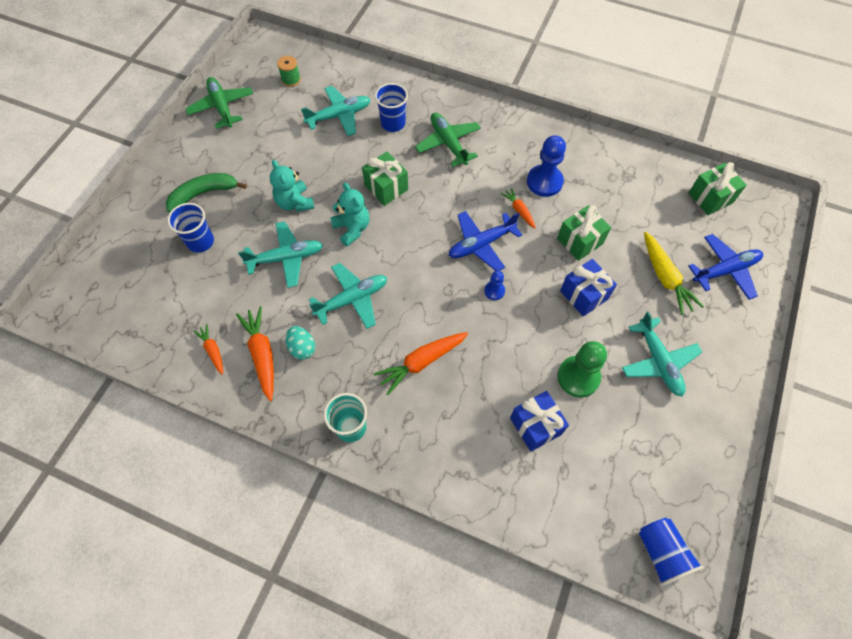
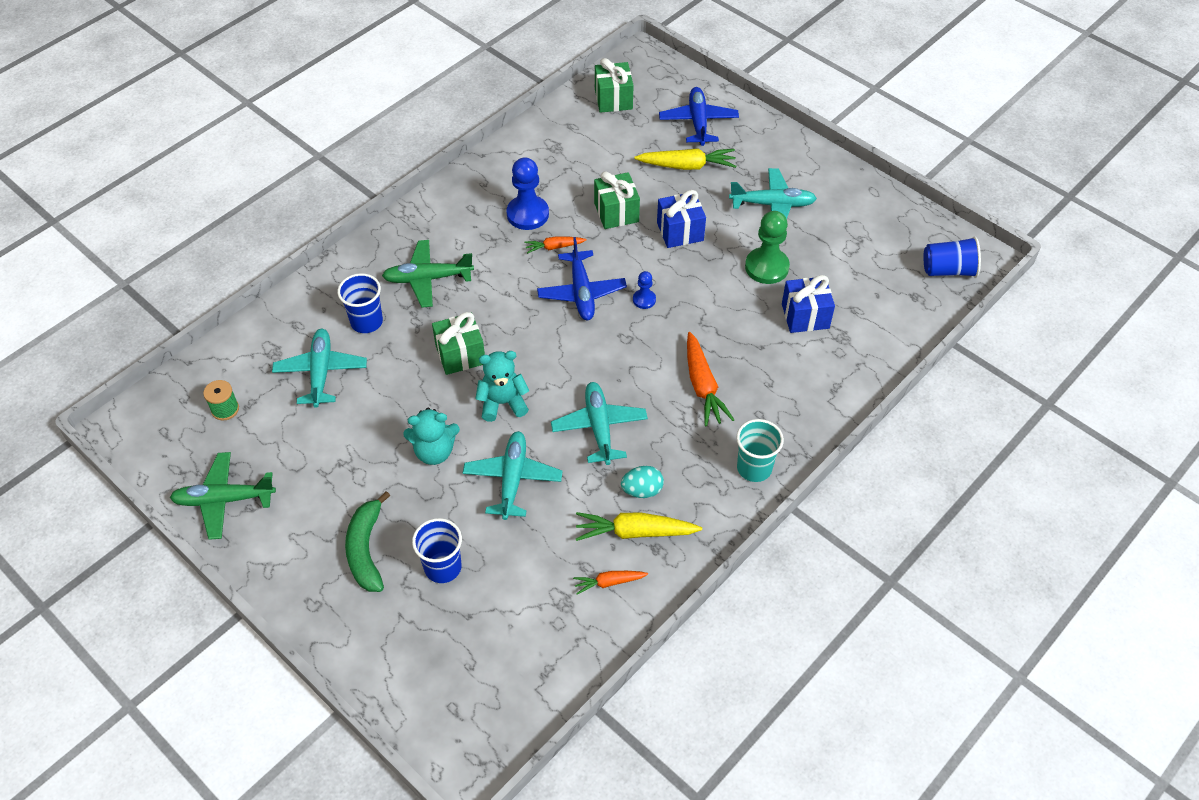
camera: 70 degrees left, 10 degrees down
(262, 355) = (635, 532): orange carrot -> yellow carrot

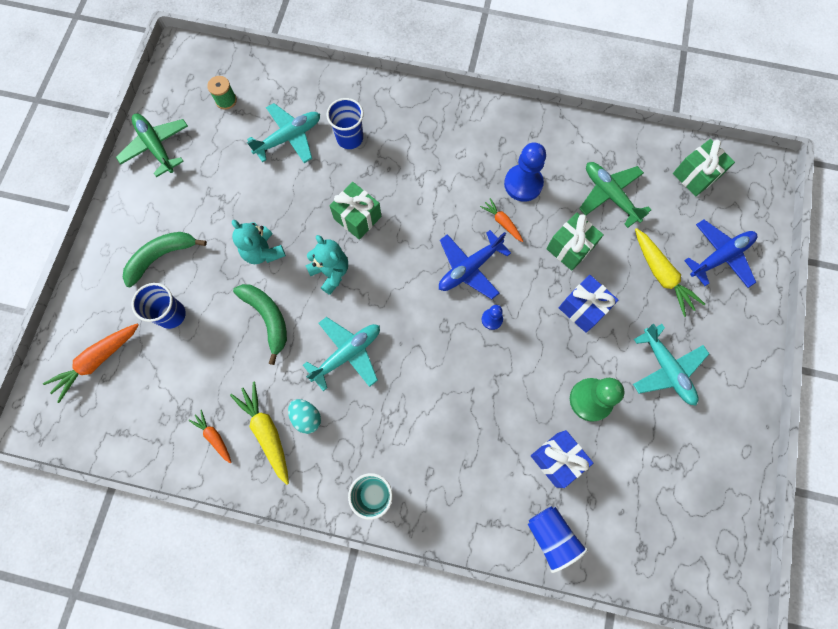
camera: 60 degrees right, 20 degrees up
(427, 279) = (414, 153): green plane -> green plane (610, 195)
(513, 479) = (268, 318): turquoise plane -> green banana
(702, 386) = (432, 411): orange carrot -> orange carrot (97, 361)
(948, 270) = (694, 566): blue cup -> blue cup (551, 536)

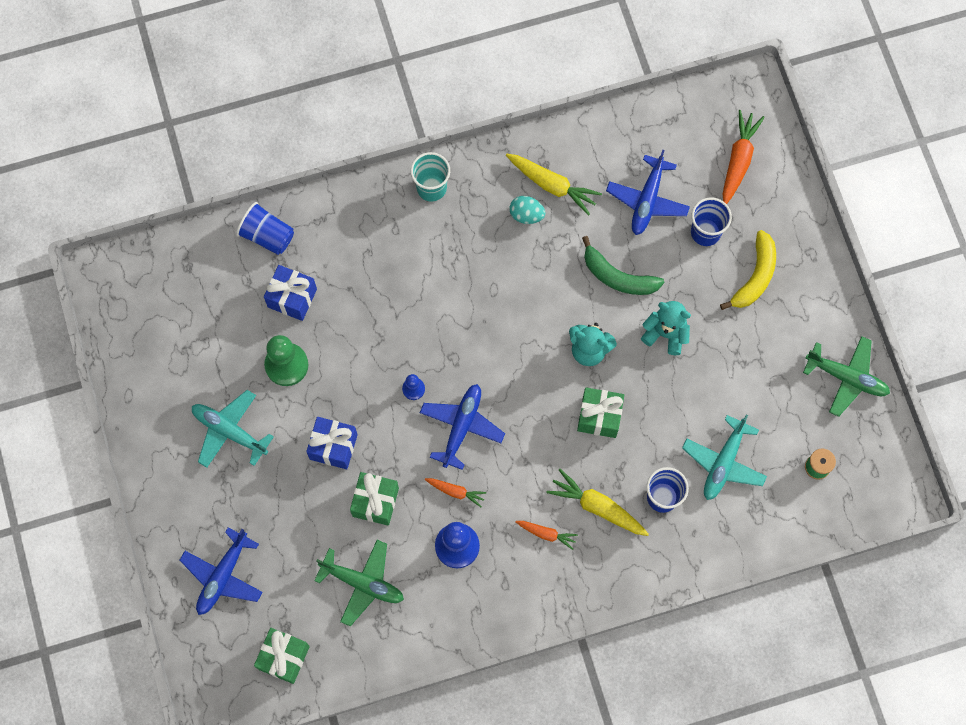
camera: 150 degrees right, 0 degrees up
(161, 257) = (755, 276): green banana -> yellow banana
(197, 370) = (647, 200): none -> blue plane
(214, 437) = (593, 158): orange carrot -> orange carrot (546, 534)
(347, 354) = (526, 285): turquoise plane -> none
(661, 275) = (273, 523): yellow carrot -> yellow carrot (597, 507)

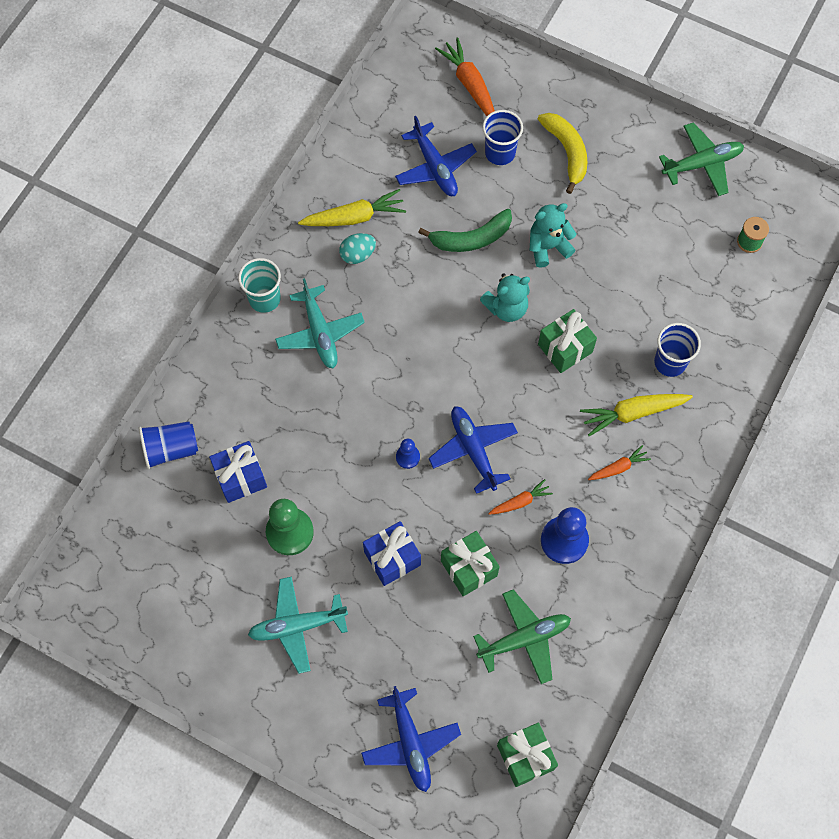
camera: 45 degrees left, 5 degrees down
(723, 462) = (685, 298): turquoise plane -> turquoise plane (320, 333)

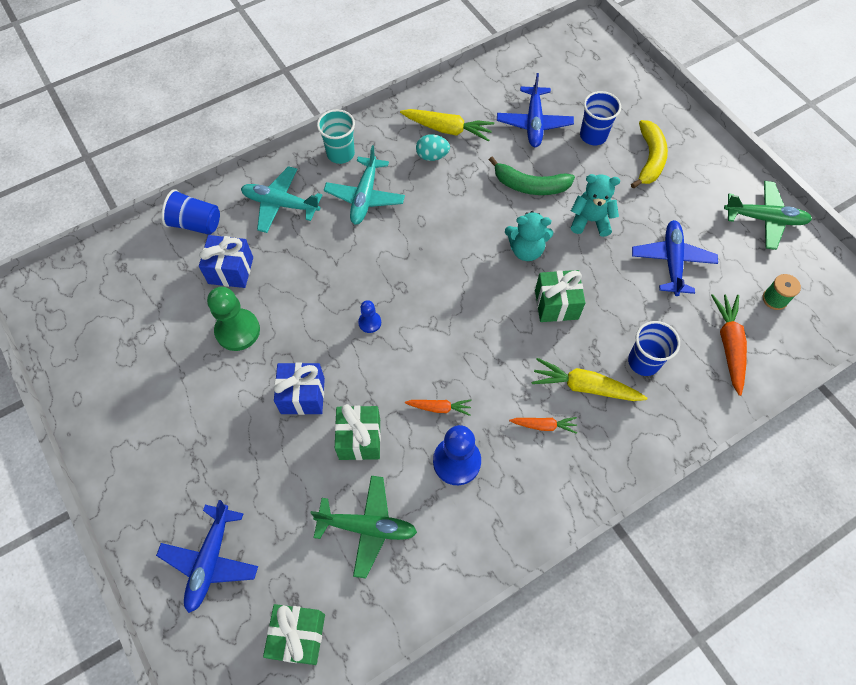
camera: 30 degrees right, 5 degrees down
(297, 626) = (191, 407): turquoise plane -> turquoise plane (280, 204)
(469, 84) = (599, 79): orange carrot -> orange carrot (729, 345)
(473, 450) = (427, 345): blue plane -> blue plane (672, 261)

